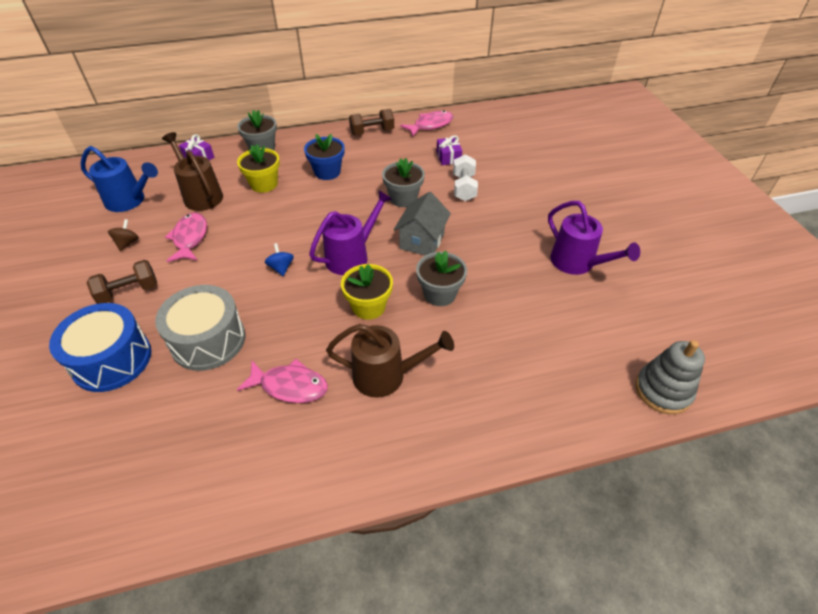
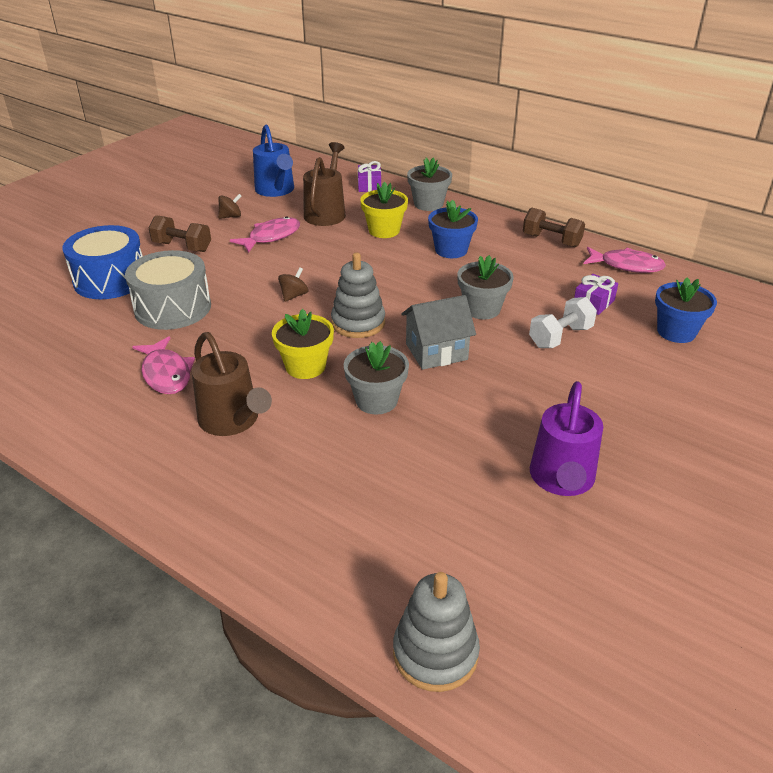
camera: 50 degrees right, 10 degrees down
(281, 268) = (294, 295): blue spinning top -> brown spinning top
(352, 256) = (358, 323): purple watering can -> grey stacking toy
(505, 149) = (676, 332): none -> blue flower pot

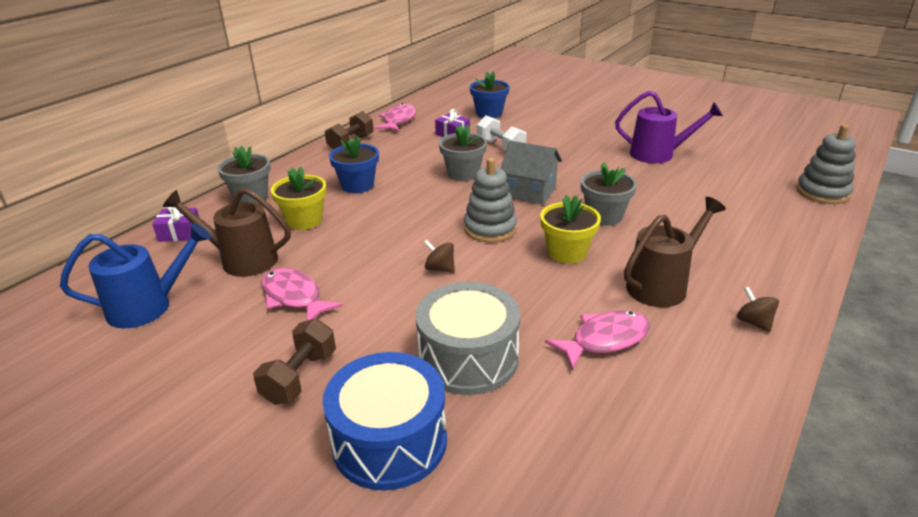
camera: 90 degrees left, 5 degrees down
(231, 216) = (217, 340): brown spinning top -> brown spinning top (753, 322)
(436, 352) = (530, 192): grey house -> grey house turned 45 degrees counterclockwise

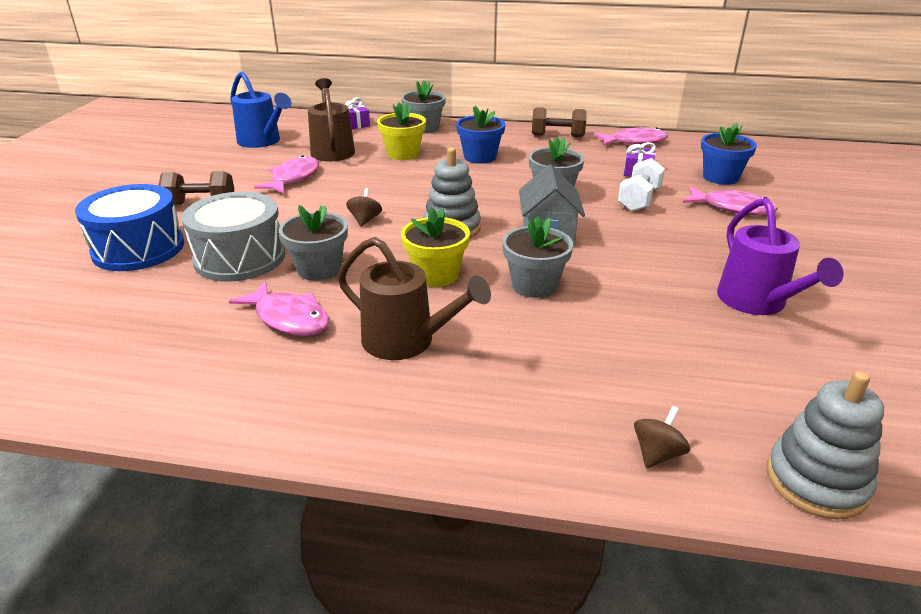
camera: 65 degrees right, 0 degrees up
(522, 310) = (319, 269): none -> grey flower pot
(537, 124) = (732, 208): none -> pink fish
(753, 322) = (362, 415): brown spinning top -> brown spinning top (657, 454)

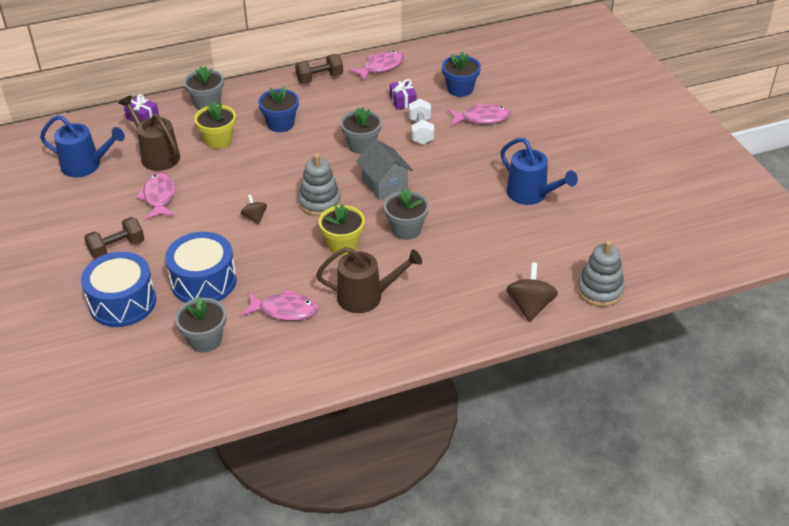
camera: 30 degrees left, 10 degrees up
(240, 258) = (203, 281): grey drum -> blue drum
(319, 269) = (266, 269): grey flower pot -> grey flower pot (205, 340)
(657, 454) = (530, 306): brown spinning top -> brown spinning top, size x1.72
(757, 303) = (531, 195): purple watering can -> blue watering can

